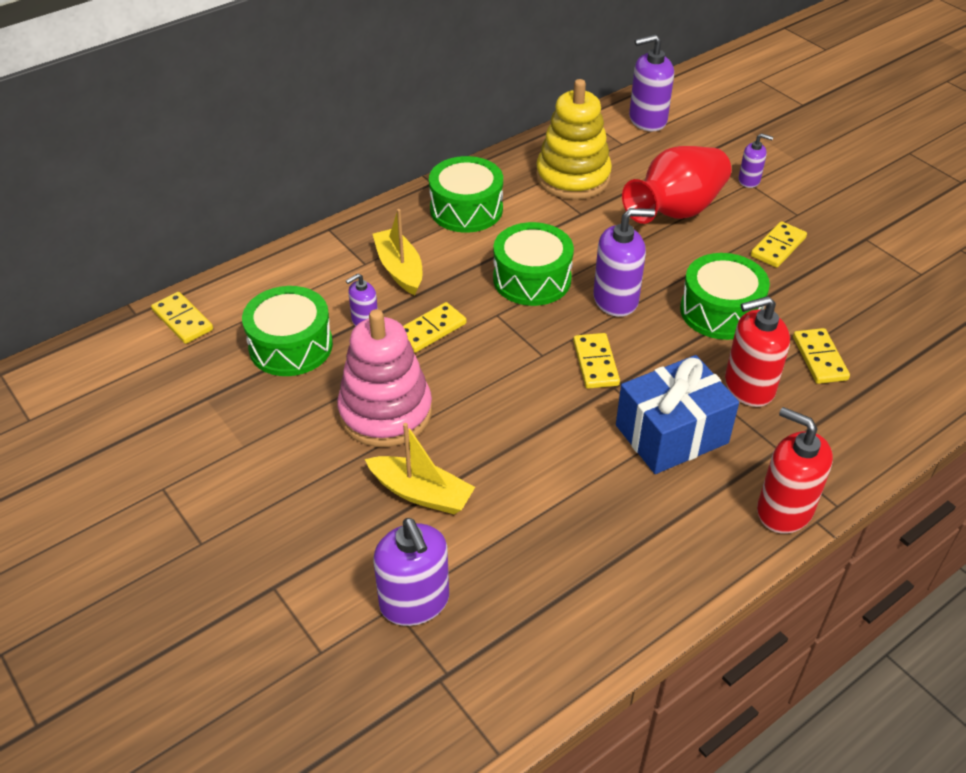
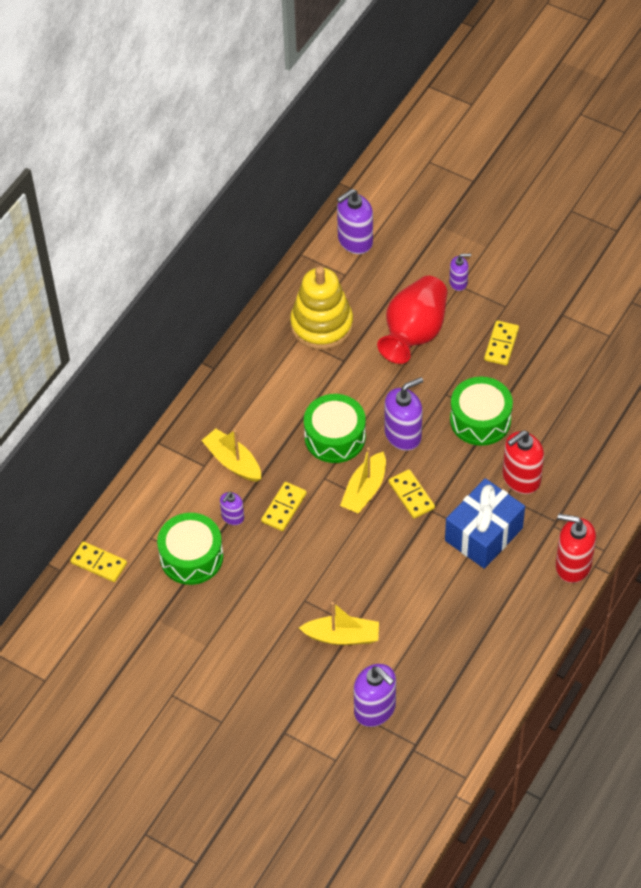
camera: 20 degrees left, 10 degrees up
(385, 412) = (287, 586): pink stacking toy -> none
(466, 209) = (254, 386): green drum -> none
(539, 341) = (364, 490): none -> yellow boat
(819, 358) = (560, 437): yellow domino -> none

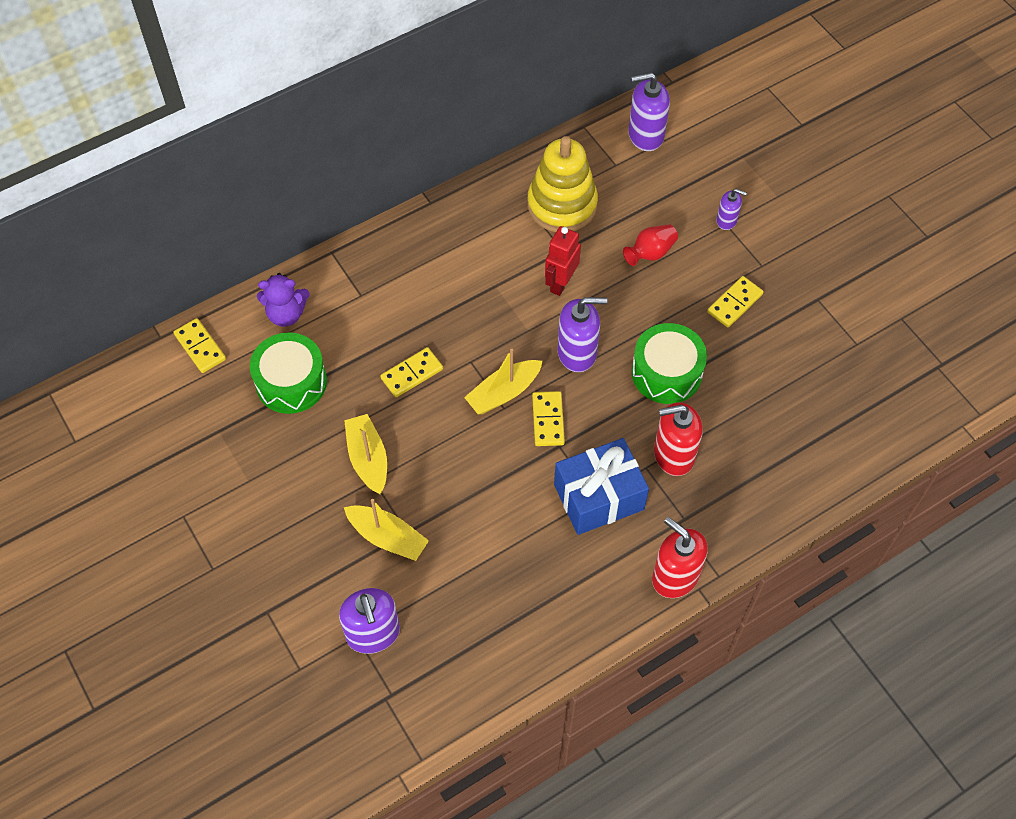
camera: 25 degrees right, 5 degrees up
(152, 506) = (286, 314): none -> purple teddy bear
(232, 517) = (356, 360): purple soap dispenser -> none
(233, 461) = (391, 304): yellow boat -> yellow boat (368, 458)
(335, 437) = (506, 324): green drum -> none
(358, 387) = (560, 283): none -> red robot
(414, 333) = (650, 253): red vase -> red vase, size x0.51

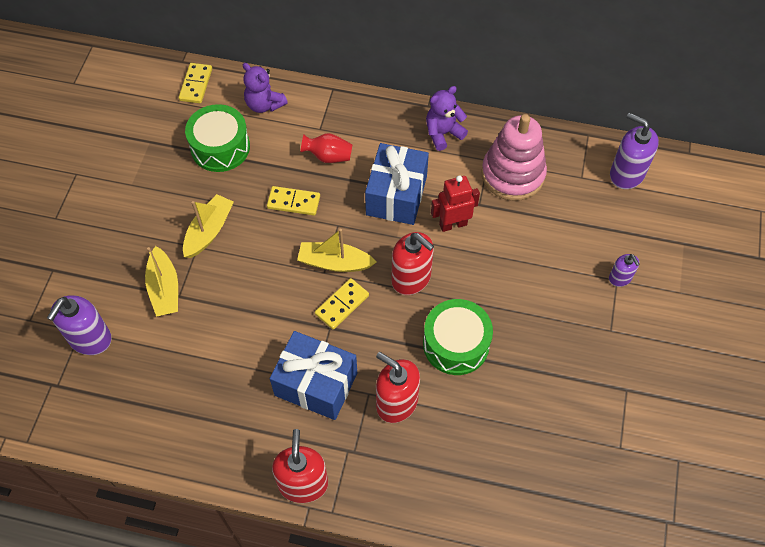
camera: 45 degrees right, 0 degrees up
(469, 216) = (443, 133): none -> purple teddy bear
(490, 297) = (396, 195): none -> blue gift
(562, 205) = (512, 174): yellow stacking toy -> pink stacking toy
(577, 352) = (411, 278): purple soap dispenser -> red soap dispenser
(650, 253) = (537, 255): red vase -> red vase (328, 156)
(735, 303) = (559, 339): yellow domino -> none

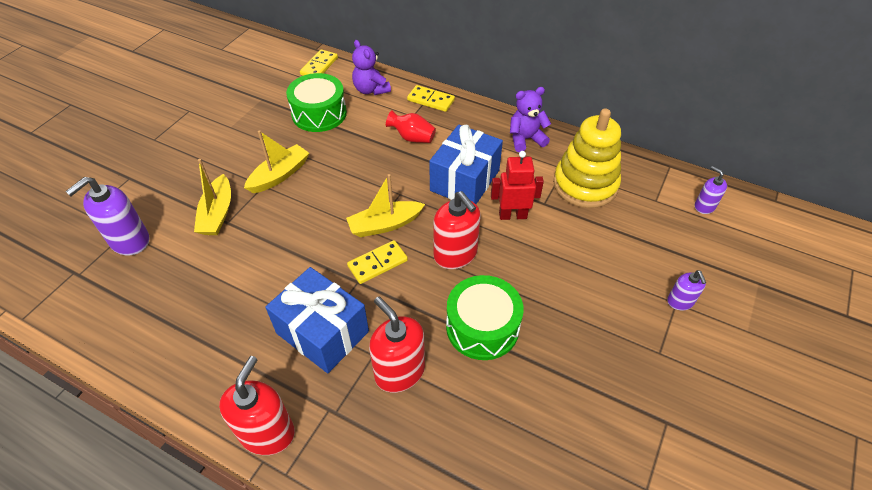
camera: 15 degrees right, 10 degrees down
(293, 202) = (366, 167): yellow domino -> yellow domino (430, 100)
(334, 263) = (385, 225): yellow boat -> yellow boat turned 45 degrees counterclockwise
(512, 174) = (585, 185): pink stacking toy -> yellow stacking toy
(626, 174) = (704, 206): purple soap dispenser -> purple soap dispenser, size x0.56

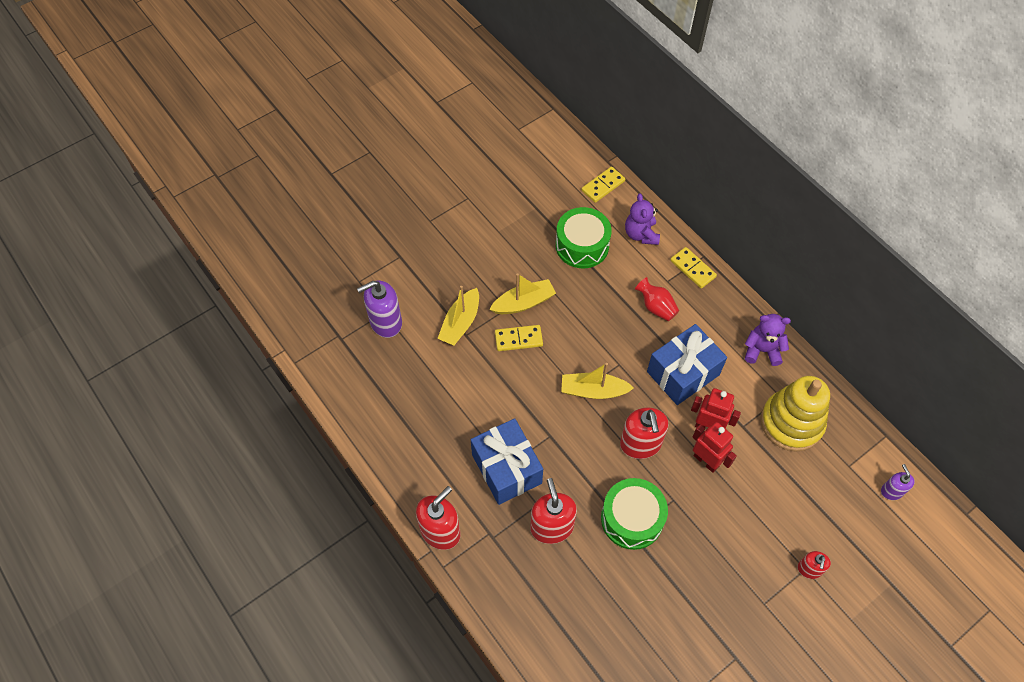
camera: 25 degrees right, 10 degrees up
(377, 263) = (572, 426): yellow domino -> yellow domino (518, 339)
(527, 244) = (706, 461): none -> red robot
(680, 302) = (809, 569): purple soap dispenser -> red soap dispenser

